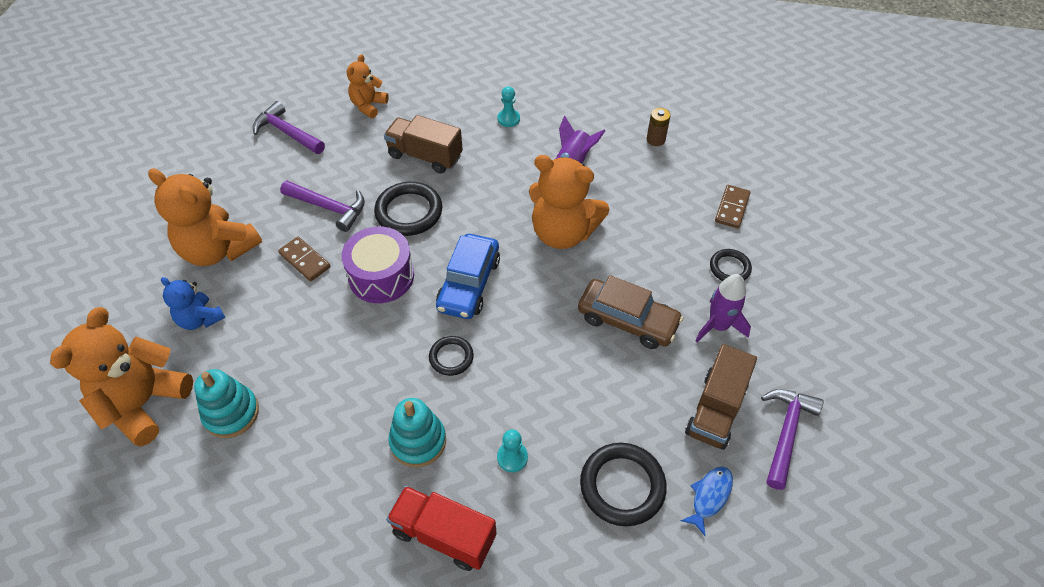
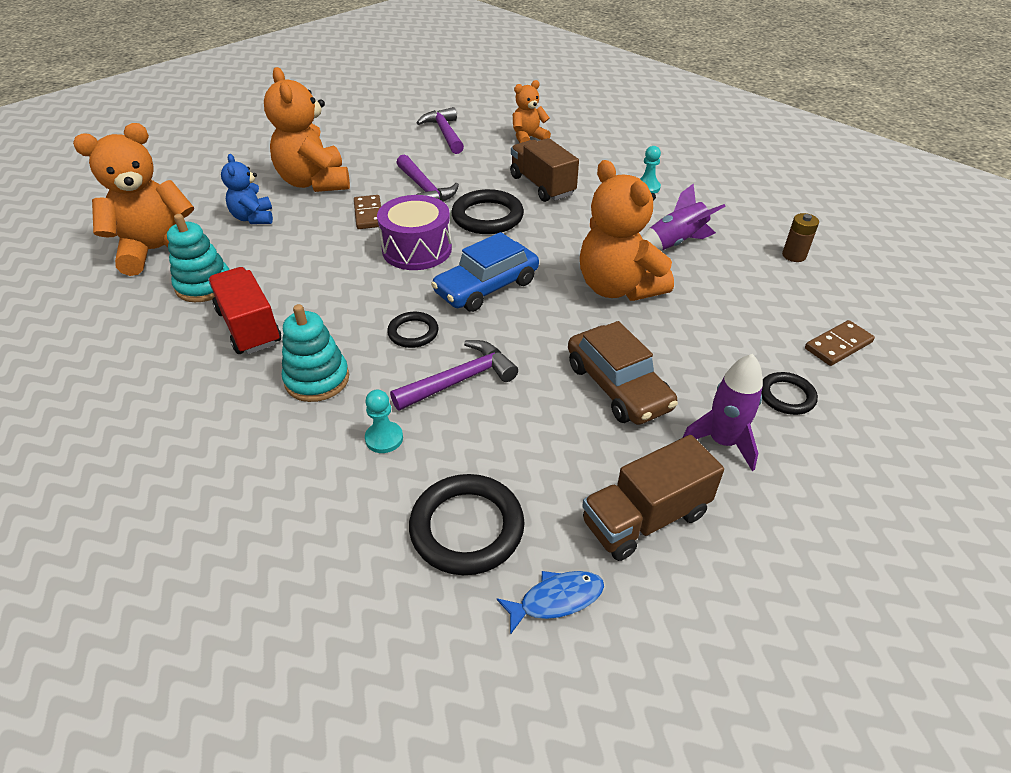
camera: 35 degrees right, 10 degrees down
(444, 535) = (258, 464): red truck -> red truck (249, 327)
(786, 432) = (718, 592): purple hammer -> purple hammer (460, 380)

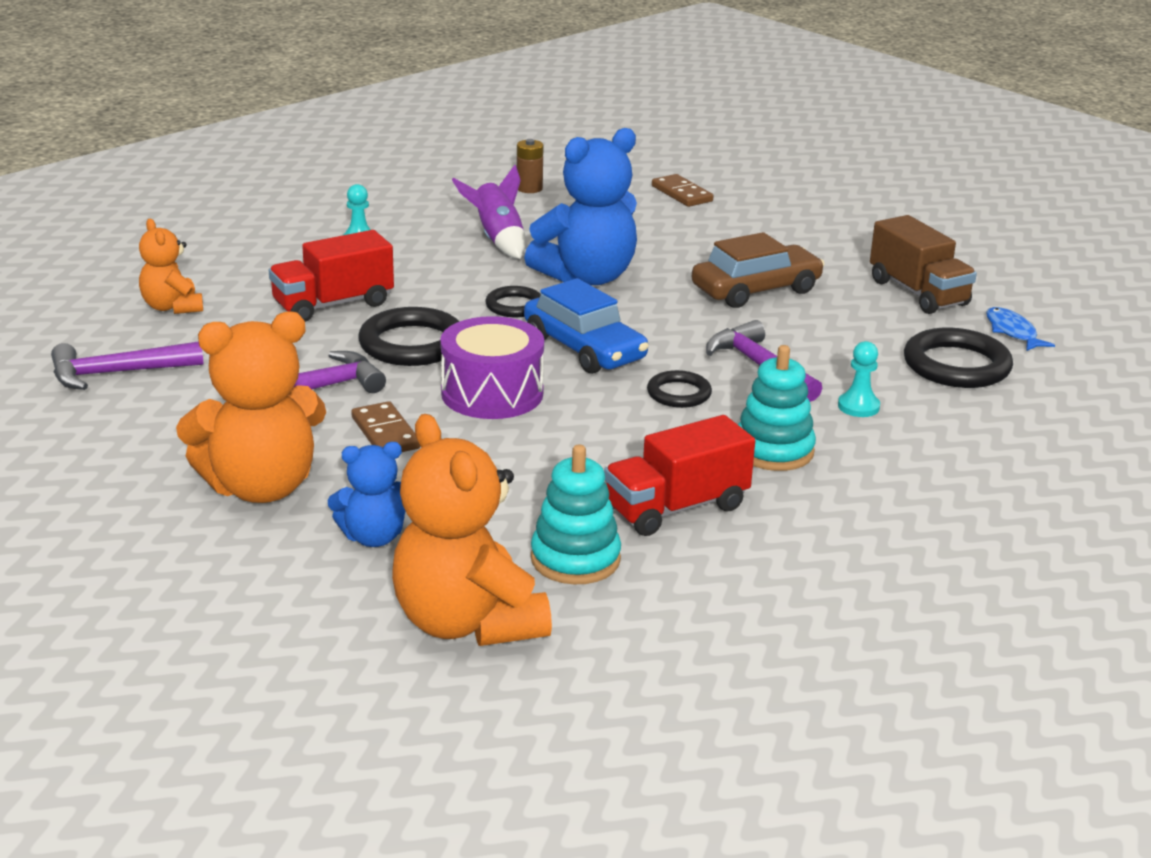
camera: 90 degrees left, 15 degrees down
(368, 214) = (385, 433): brown domino -> brown domino turned 75 degrees clockwise
(542, 186) = (333, 304): brown truck -> red truck
(618, 288) = (587, 276): orange teddy bear -> blue teddy bear
(722, 442) = (821, 255): purple rocket -> none
(786, 396) = (756, 223): black ring -> black ring (514, 306)

